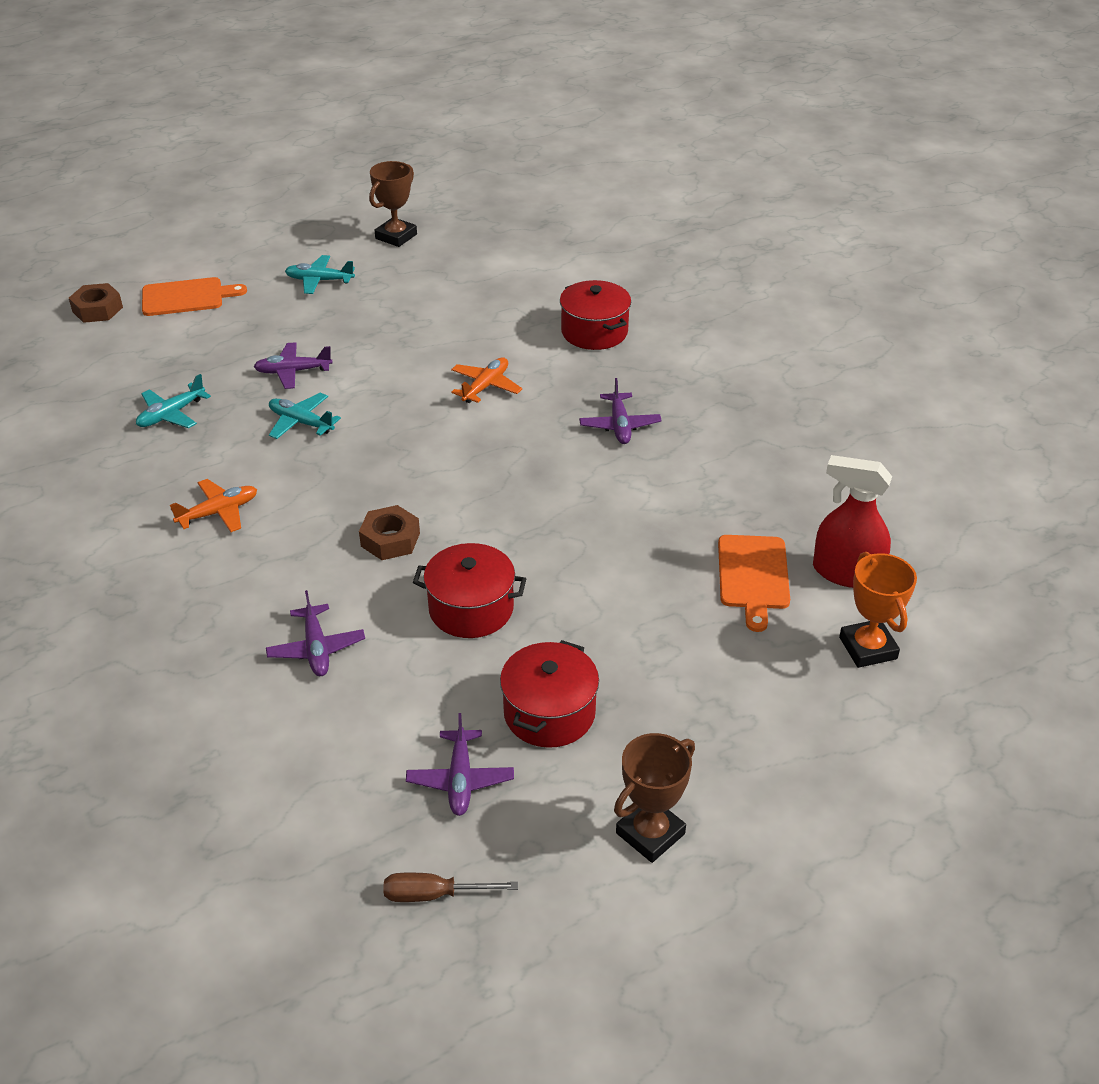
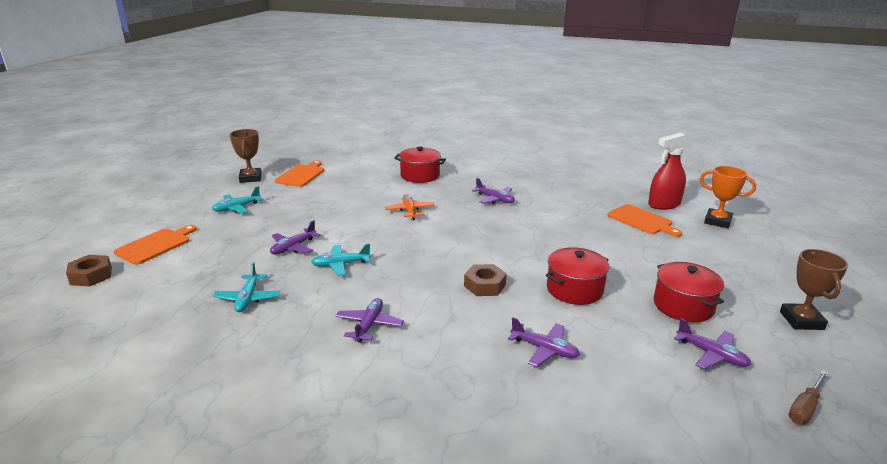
camera: 45 degrees left, 15 degrees down
(219, 512) = (369, 325): orange plane -> purple plane
(457, 258) = (301, 175): none -> orange cutting board

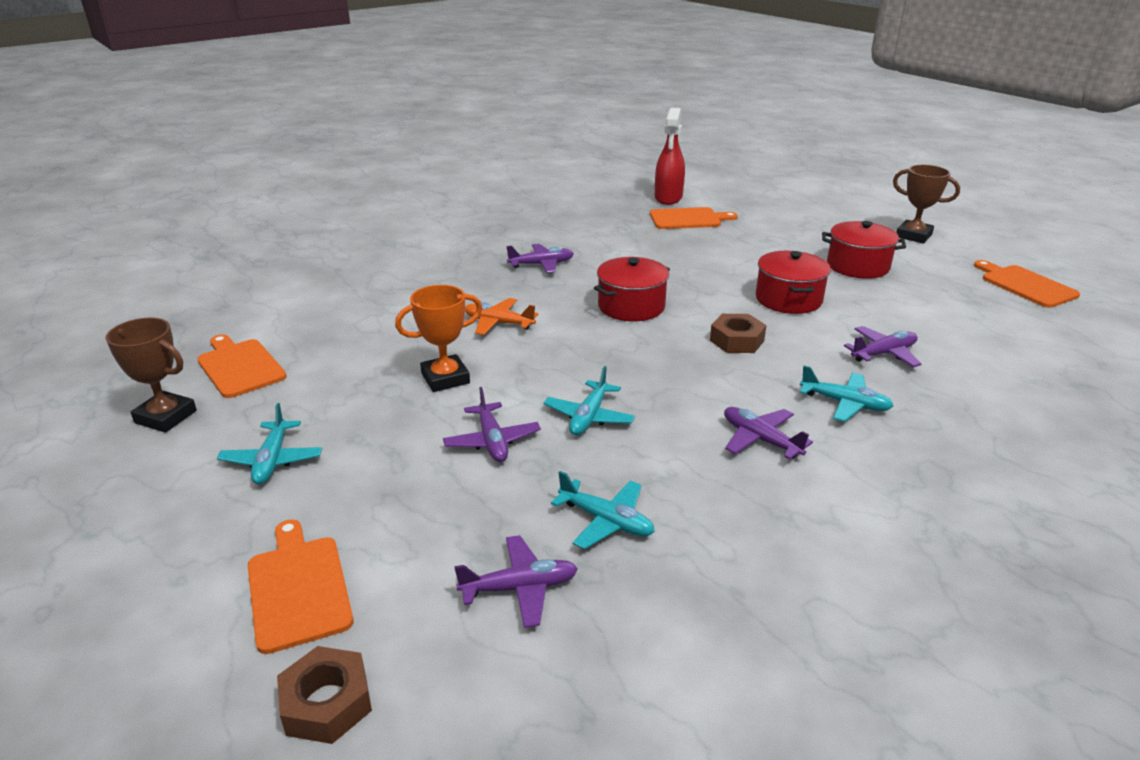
camera: 55 degrees left, 5 degrees up
(420, 175) = (401, 283): red pot -> red pot (631, 306)
(448, 347) = (845, 403): none -> turquoise plane
(711, 355) = (939, 287): purple plane -> purple plane (520, 588)
(717, 221) = (728, 193): orange trophy -> orange trophy (445, 378)
(805, 408) = (1025, 285): brown screwdriver -> orange cutting board

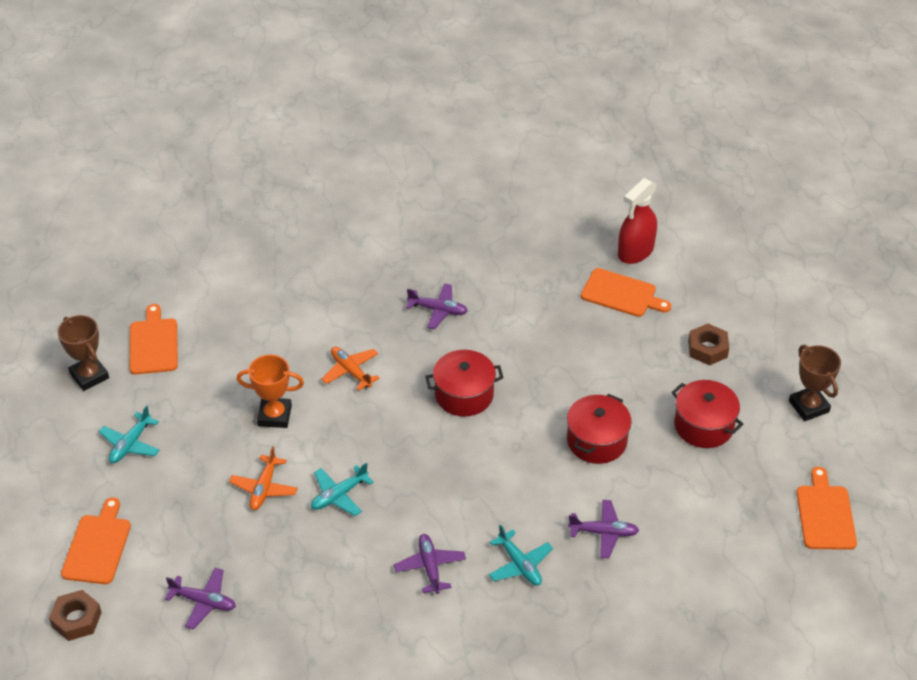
camera: 30 degrees right, 15 degrees up
(492, 441) = (264, 488): purple plane -> orange plane
(606, 521) = (282, 581): turquoise plane -> none
(737, 340) = (507, 469): brown nut -> brown nut (707, 349)

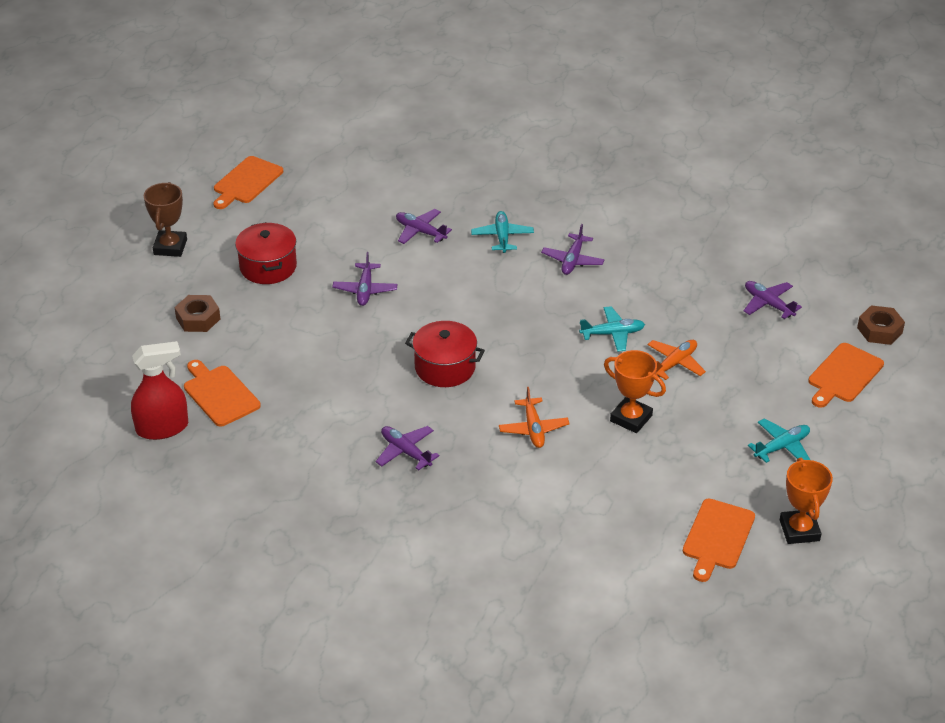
camera: 150 degrees left, 5 degrees down
(89, 376) = (799, 530): brown trophy -> orange trophy
(597, 441) = (365, 290): red pot -> purple plane

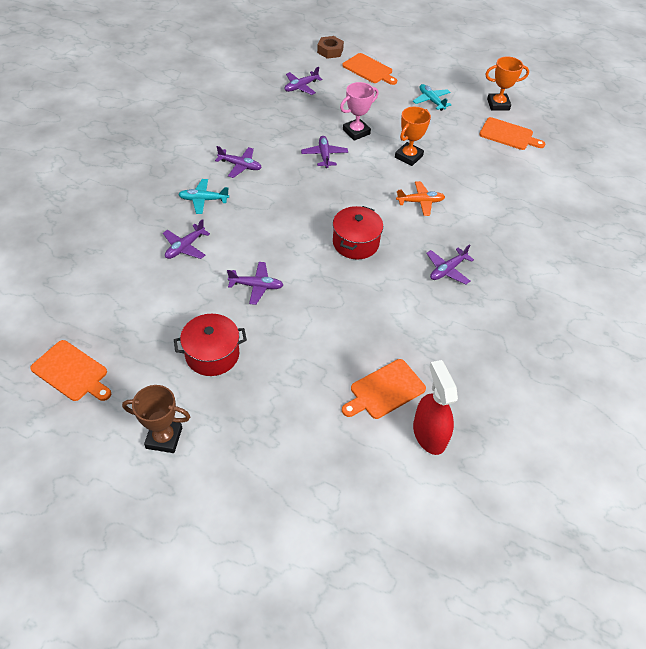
camera: 90 degrees left, 10 degrees up
(198, 318) = (280, 410): brown nut -> none
(612, 334) = (324, 155): turquoise plane -> purple plane
(674, 364) = (356, 132): orange plane -> pink trophy

